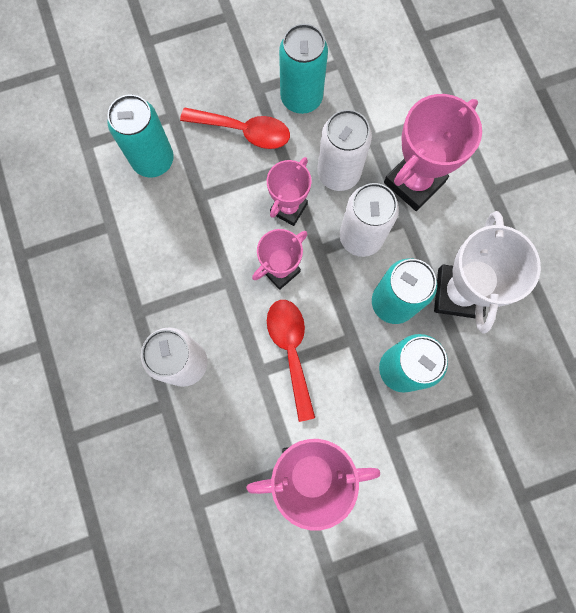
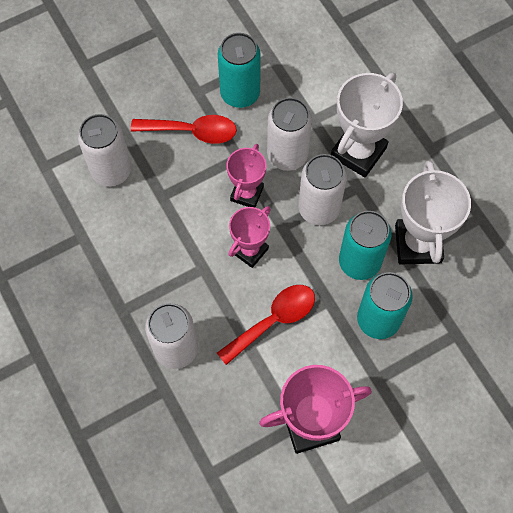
camera: 10 degrees left, 10 degrees down
(153, 160) = (111, 171): turquoise can -> white can
(291, 351) = (273, 321): red spoon -> red spoon turned 75 degrees clockwise
(414, 182) = (358, 152): pink trophy -> white trophy

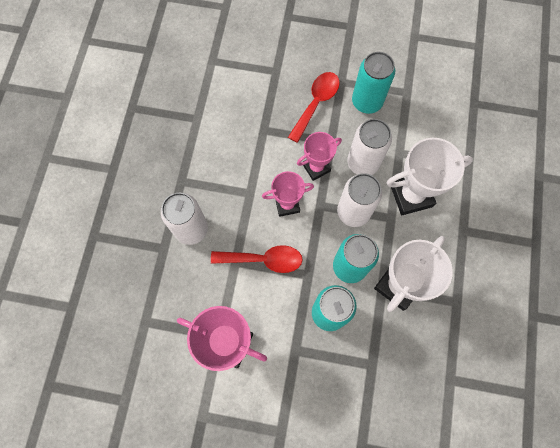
camera: 40 degrees right, 5 degrees up
(111, 171) = (247, 92): white can -> none
(192, 131) = (316, 103): red spoon -> red spoon turned 105 degrees counterclockwise

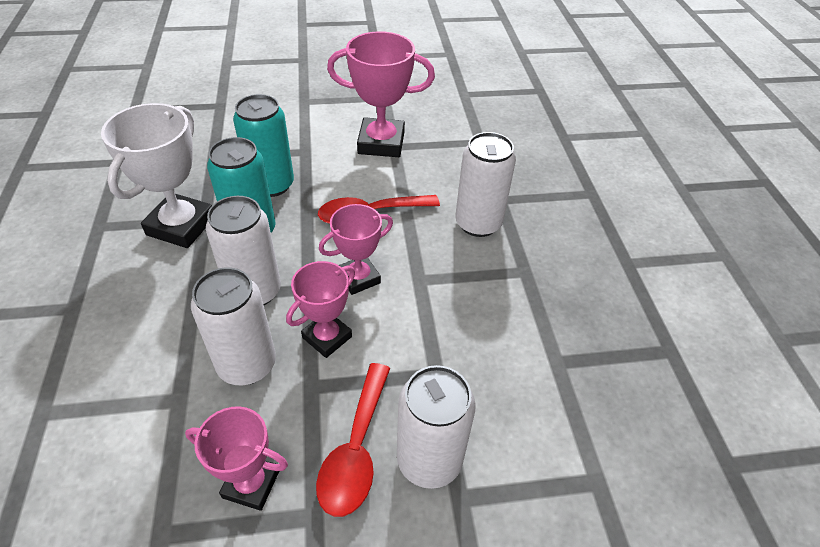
camera: 160 degrees right, 25 degrees down
(283, 89) = (429, 460): none -> white can
(367, 102) = (251, 484): turquoise can -> pink trophy
(411, 196) = (158, 335): white trophy -> none

